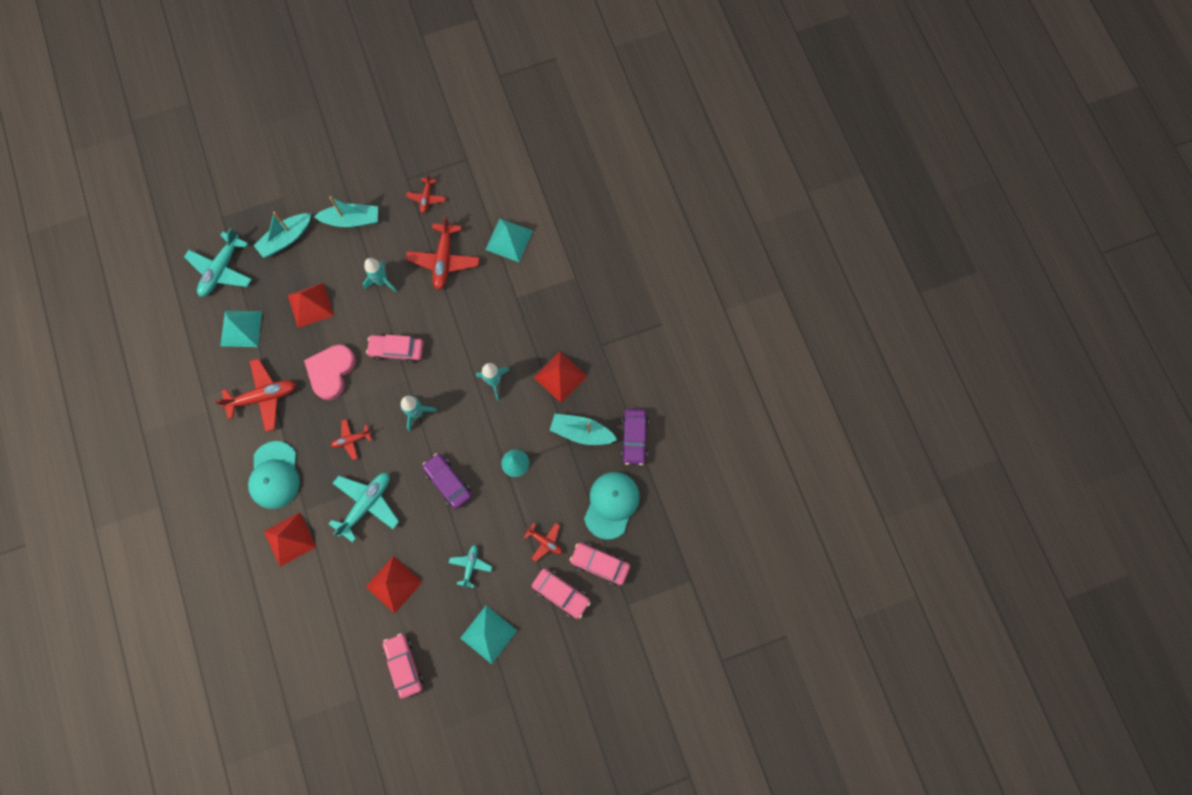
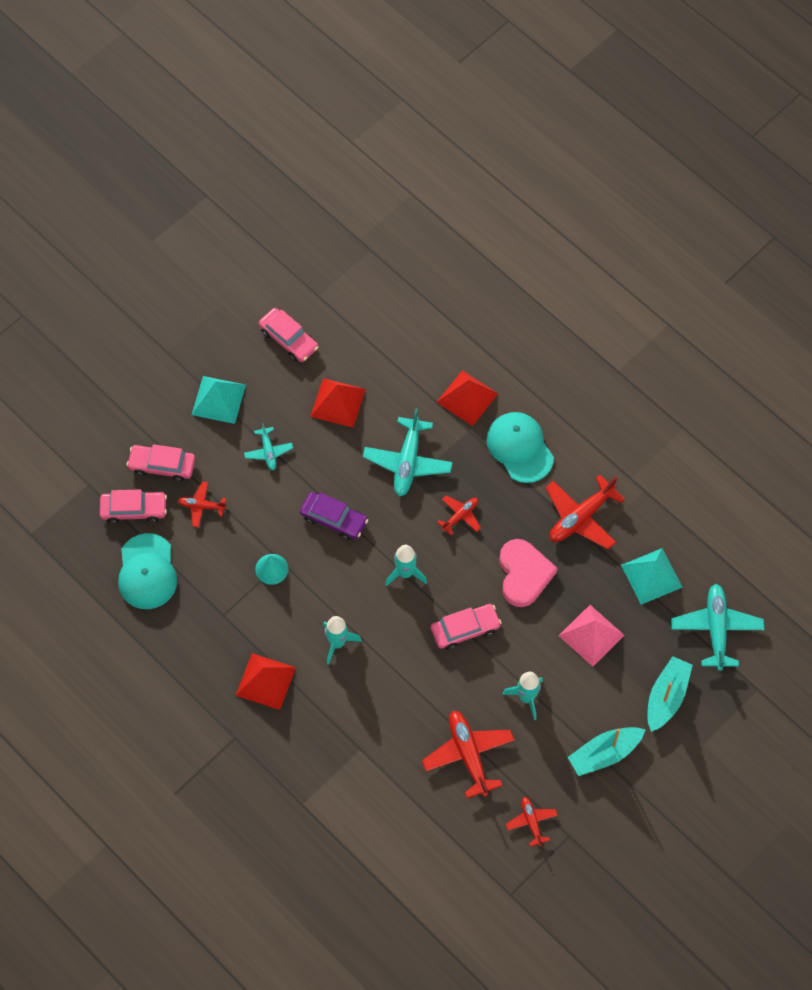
camera: 155 degrees right, 10 degrees down
(310, 305) = (591, 635): red pyramid -> pink pyramid
(509, 240) = (404, 814): turquoise pyramid -> none
(581, 432) = (213, 632): turquoise boat -> none
(634, 438) = (152, 651): purple car -> none

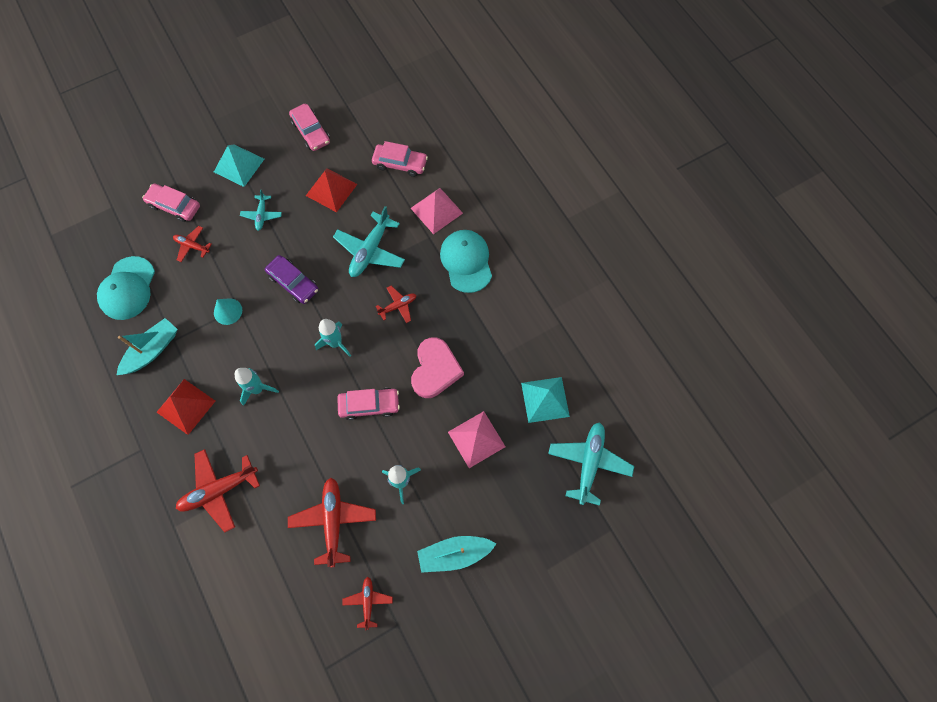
camera: 15 degrees right, 5 degrees up
(134, 510) = (138, 235): pink car -> pink car (400, 164)
(467, 397) = (436, 210): red pyramid -> pink pyramid
(581, 517) = (499, 332): red plane -> red plane (219, 490)
(666, 697) = (526, 514): turquoise boat -> turquoise boat (152, 350)

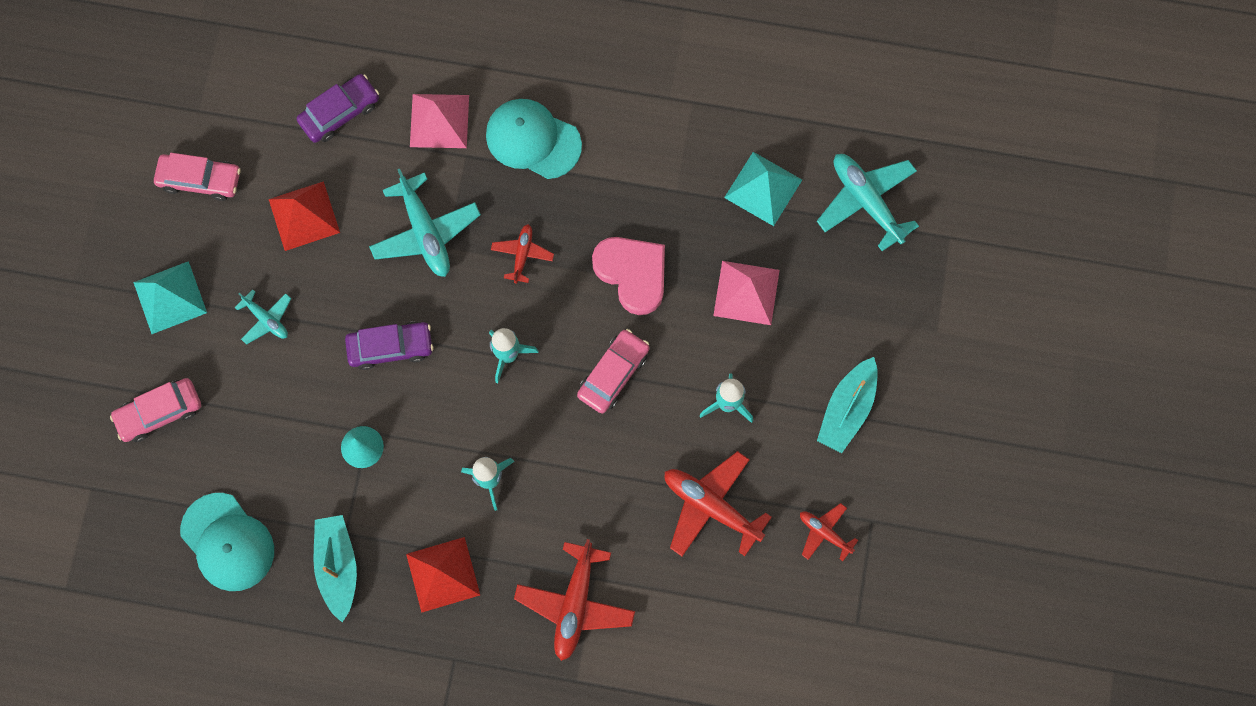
camera: 50 degrees left, 5 degrees up
(192, 246) = (236, 428): red plane -> none
(400, 164) = (340, 112): pink car -> purple car

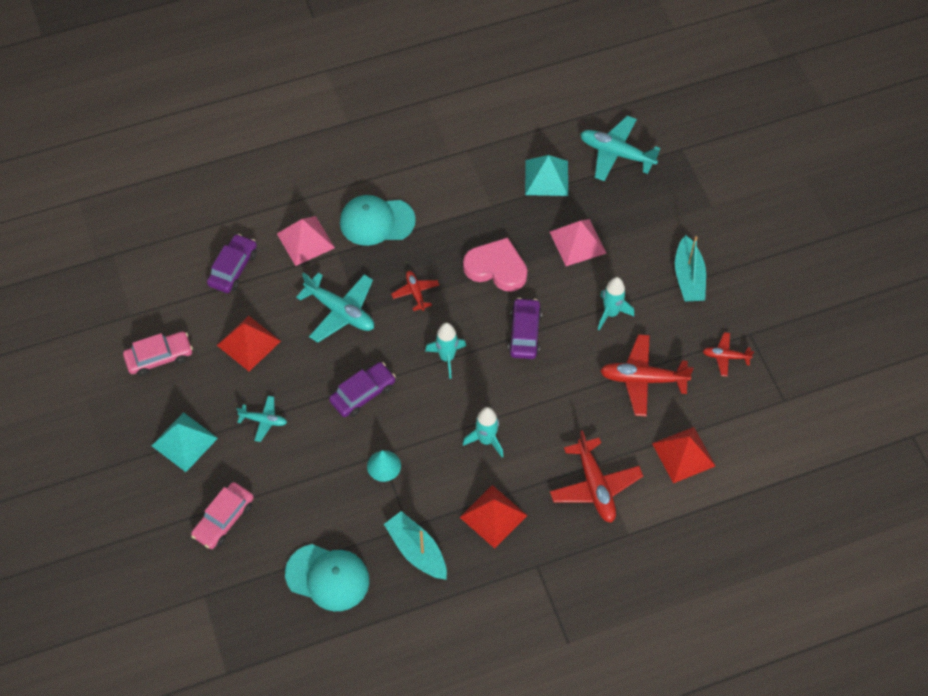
camera: 30 degrees left, 15 degrees down
(613, 374) = (524, 333): pink car -> purple car
(697, 623) = (683, 454): none -> red pyramid

